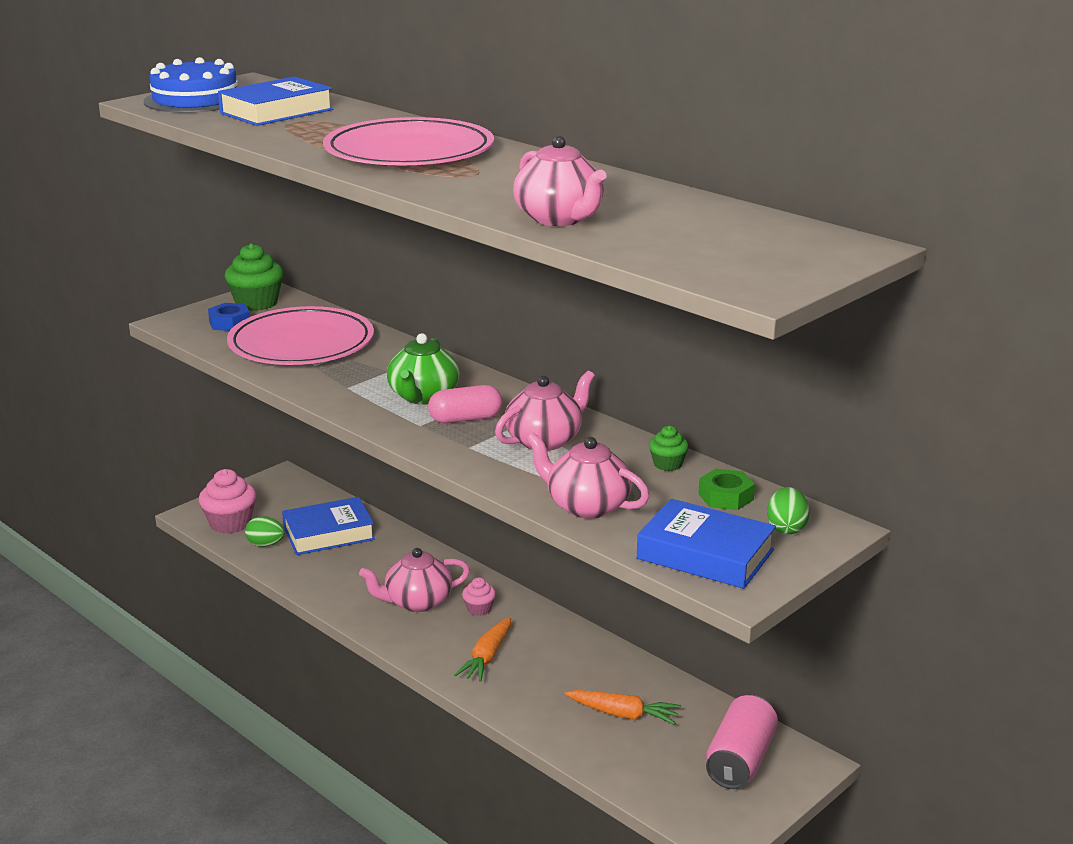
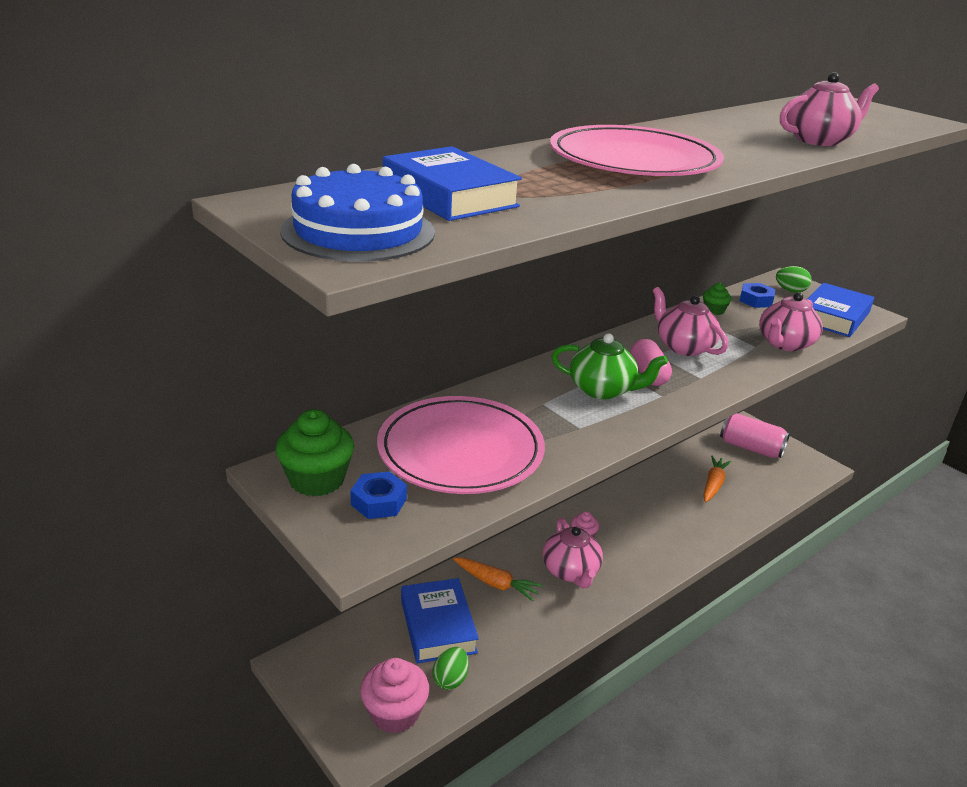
camera: 85 degrees left, 5 degrees up
(487, 657) = (652, 539): orange carrot -> orange carrot (496, 584)
(726, 497) = (756, 300): green nut -> blue nut

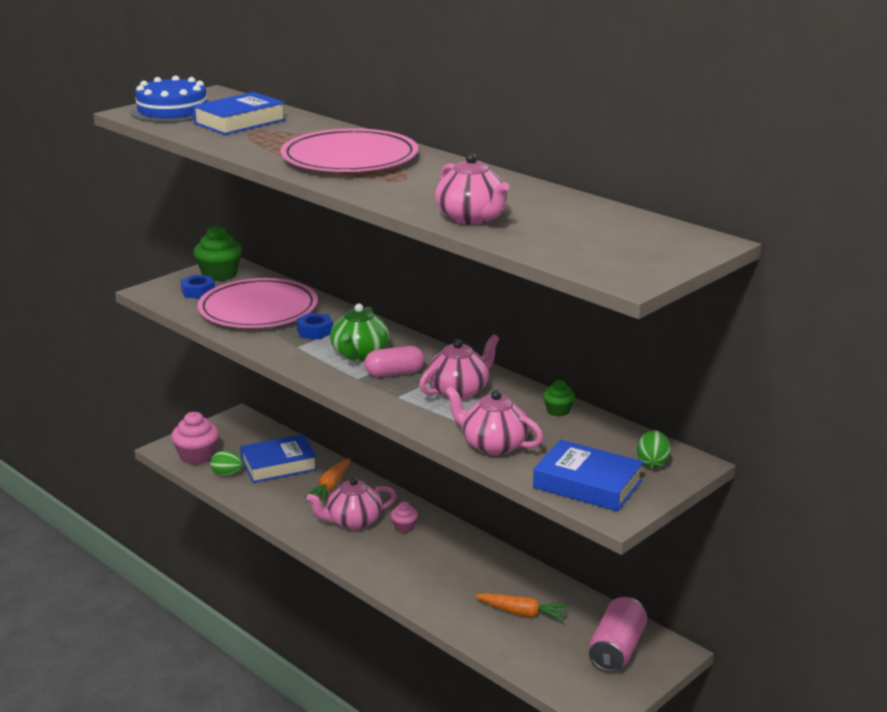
camera: 85 degrees right, 5 degrees down
(756, 300) = (604, 437): blue nut -> blue nut (315, 331)

